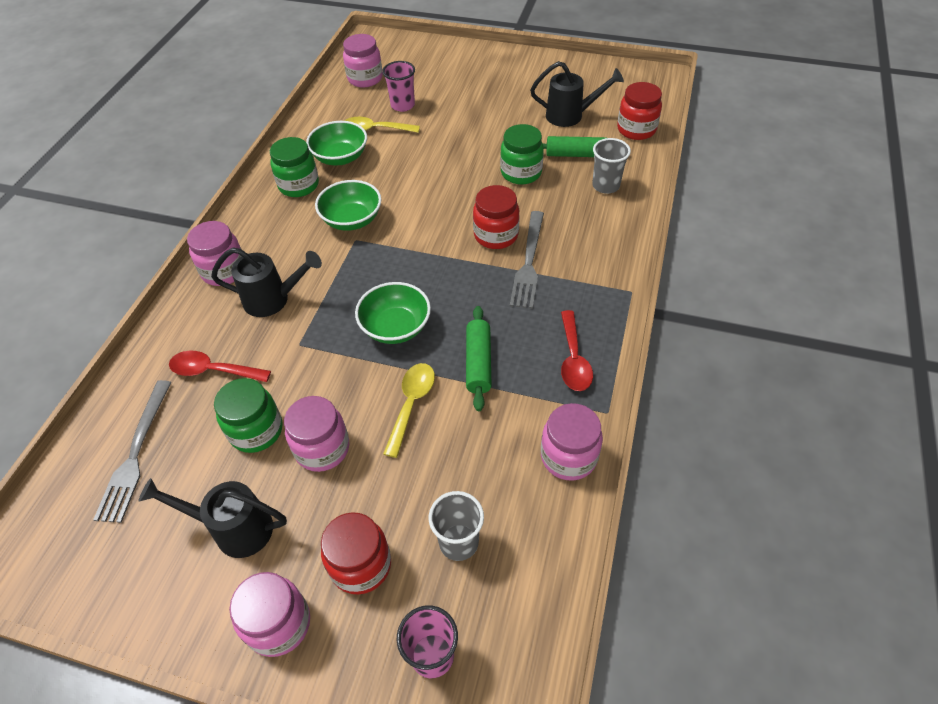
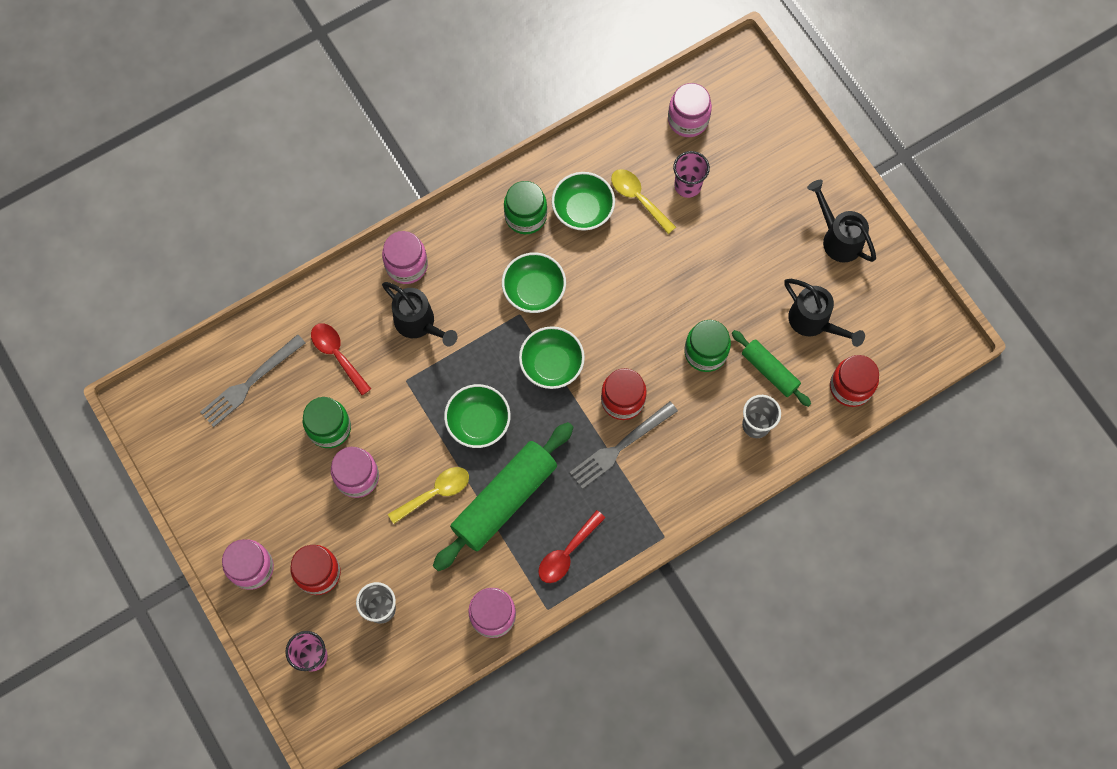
camera: 40 degrees right, 20 degrees up
(235, 529) = (270, 487): black watering can -> black watering can (838, 238)
(416, 251) = (551, 364): none -> green bowl
(478, 363) = (504, 500): green rolling pin -> green rolling pin, size x1.81

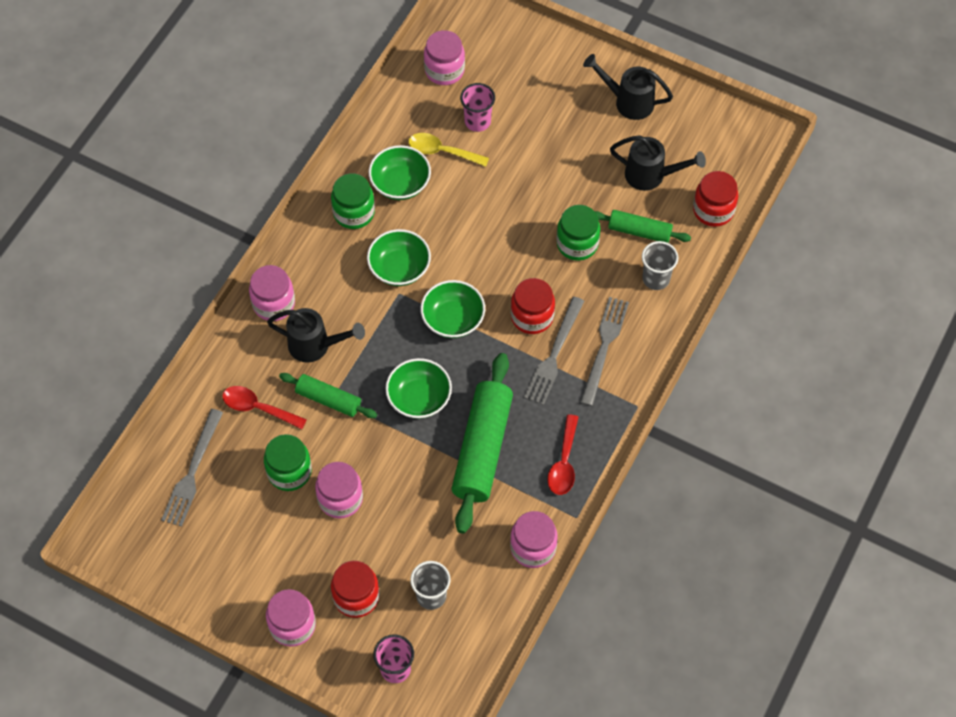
camera: 30 degrees left, 10 degrees down
(400, 380) = (328, 400): none -> green rolling pin
(435, 493) = (418, 475): yellow spoon -> none
(669, 464) = (604, 347): none -> grey fork

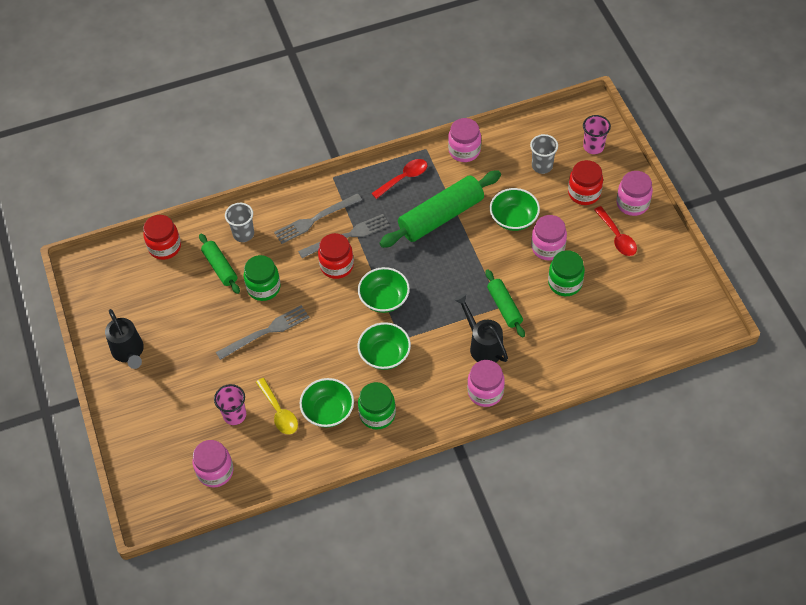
camera: 135 degrees left, 5 degrees down
(192, 471) = (624, 325): grey fork -> grey fork (266, 332)
(258, 408) = (552, 333): red spoon -> red spoon (617, 237)
(419, 398) = (449, 269): green bowl -> green bowl (513, 218)
(651, 175) = (173, 295): black watering can -> none

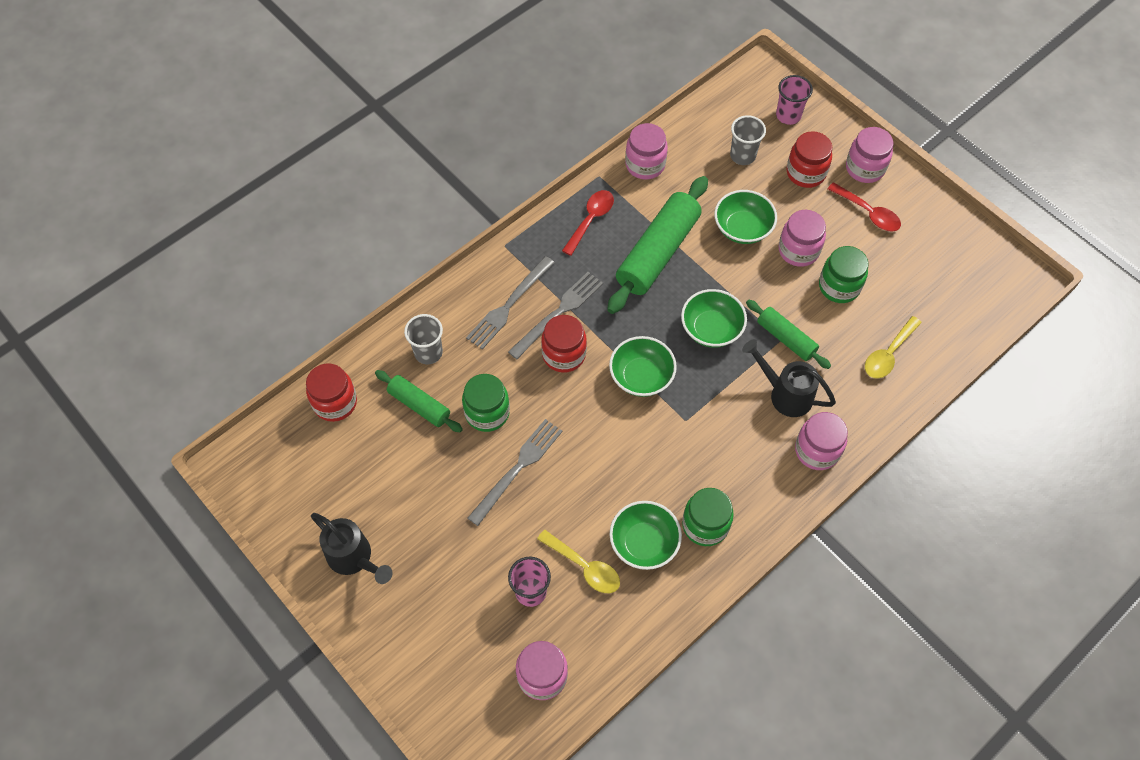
camera: 25 degrees left, 5 degrees up
(384, 354) = (676, 446): green bowl -> green bowl (711, 329)
(576, 343) = (888, 354): none -> yellow spoon

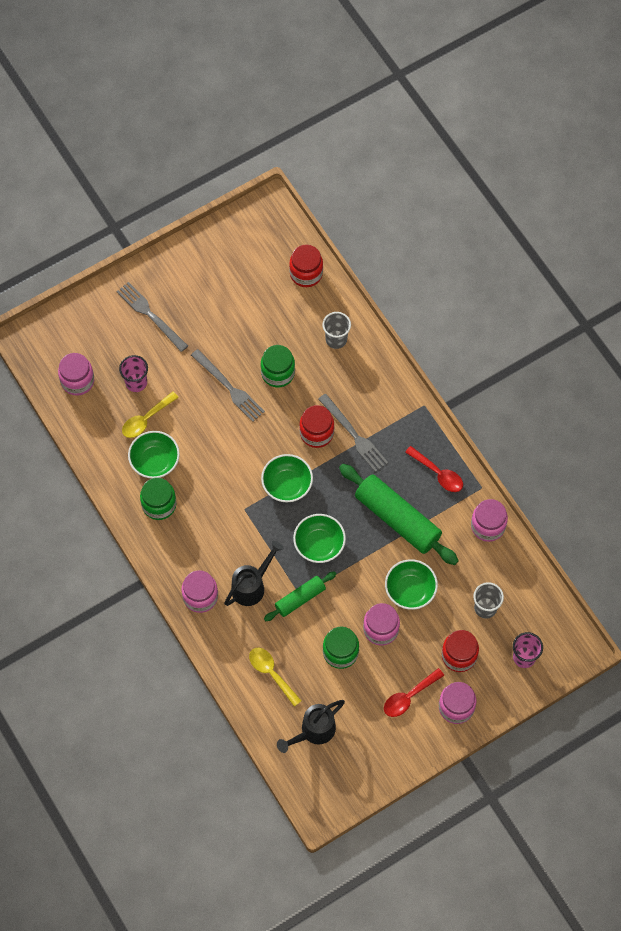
camera: 100 degrees right, 5 degrees up
(354, 558) = (184, 276): black watering can -> black watering can (313, 731)
(419, 405) = (293, 328): green rolling pin -> none
(509, 305) = (368, 401): grey fork -> grey fork (150, 315)

